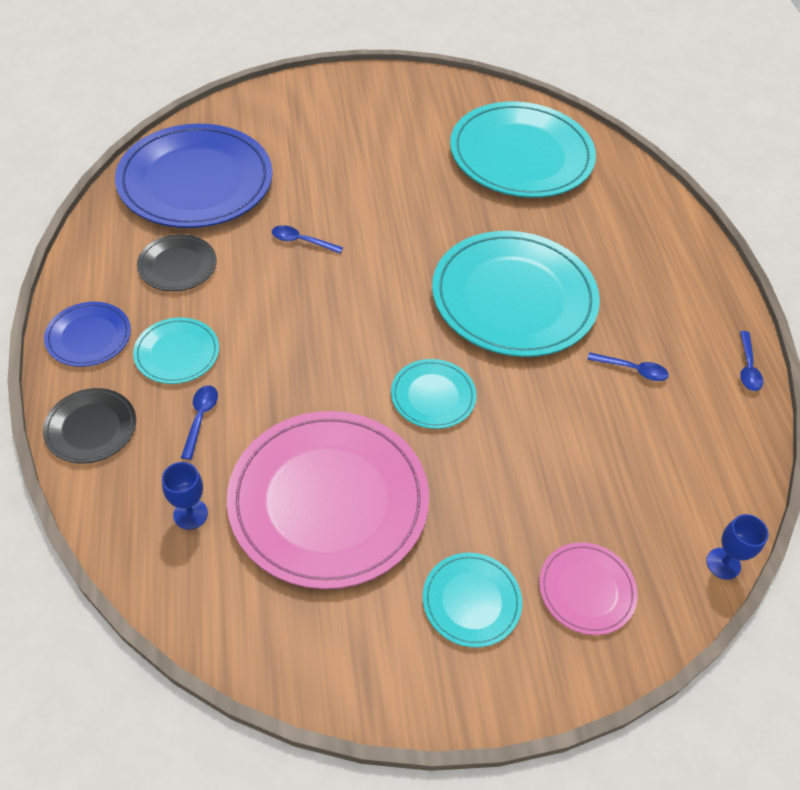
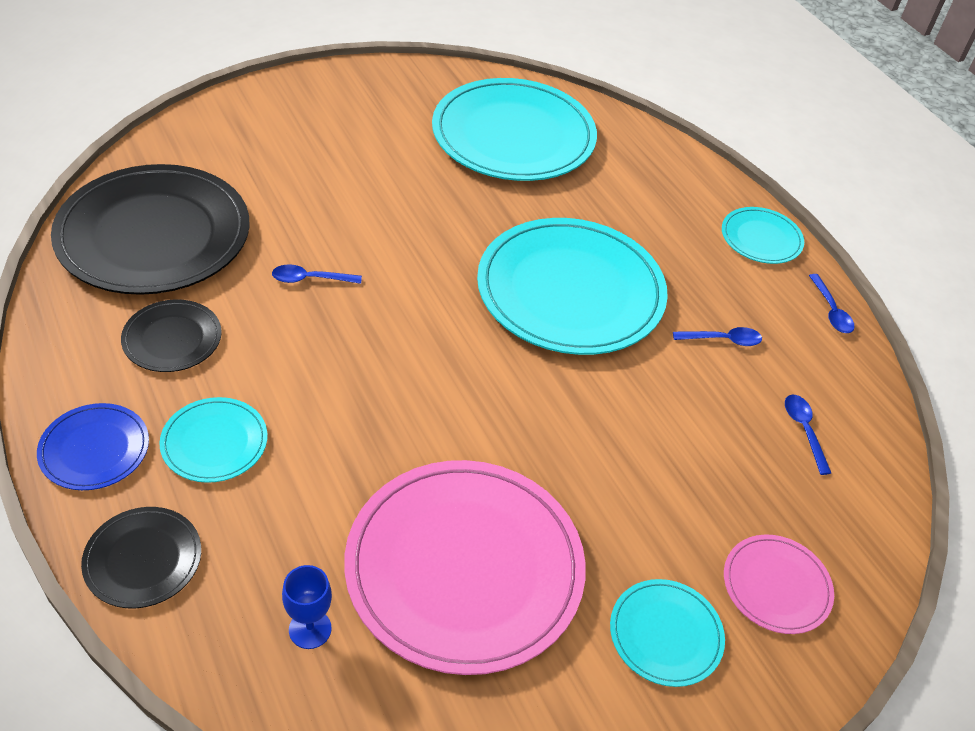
camera: 20 degrees left, 5 degrees down
(195, 181) = (154, 235): blue plate -> black plate
(200, 418) = (275, 513): blue spoon -> blue spoon (804, 430)
(433, 396) = (530, 419): turquoise plate -> turquoise plate (761, 238)
(723, 563) = (894, 519): blue goblet -> none

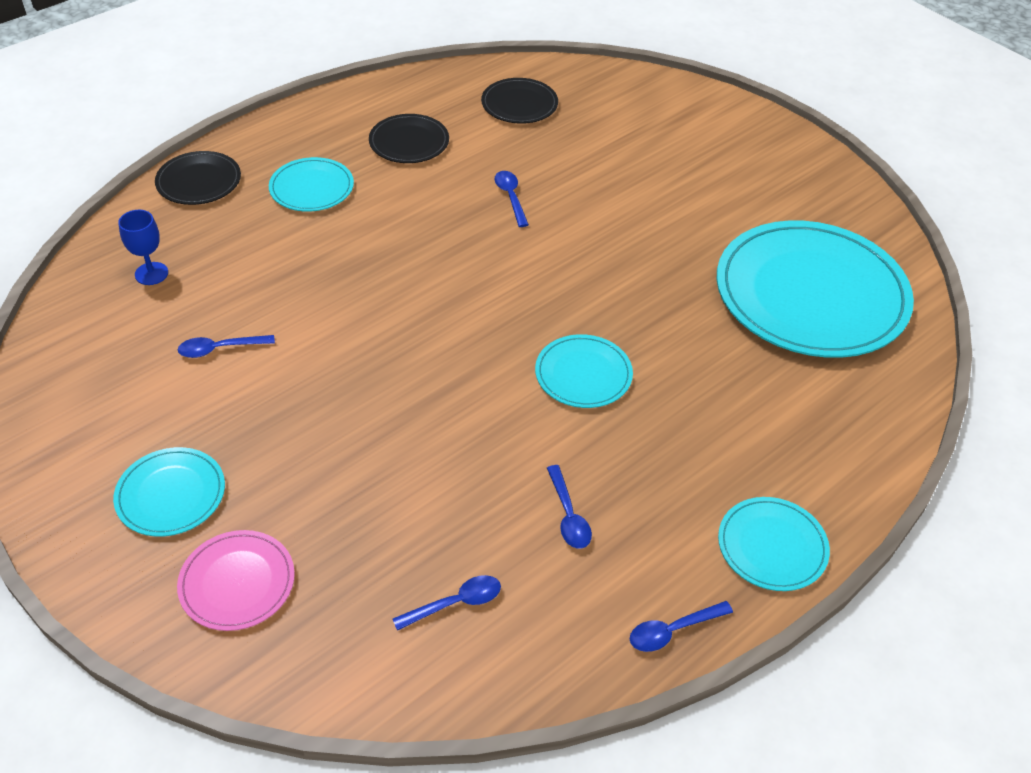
camera: 80 degrees right, 0 degrees up
(94, 449) = (289, 135): blue plate -> none
(154, 235) = (519, 104): black plate -> black plate, size x0.47
(464, 567) = (220, 349): pink plate -> blue spoon
(570, 291) = (583, 374): turquoise plate -> turquoise plate, size x0.47

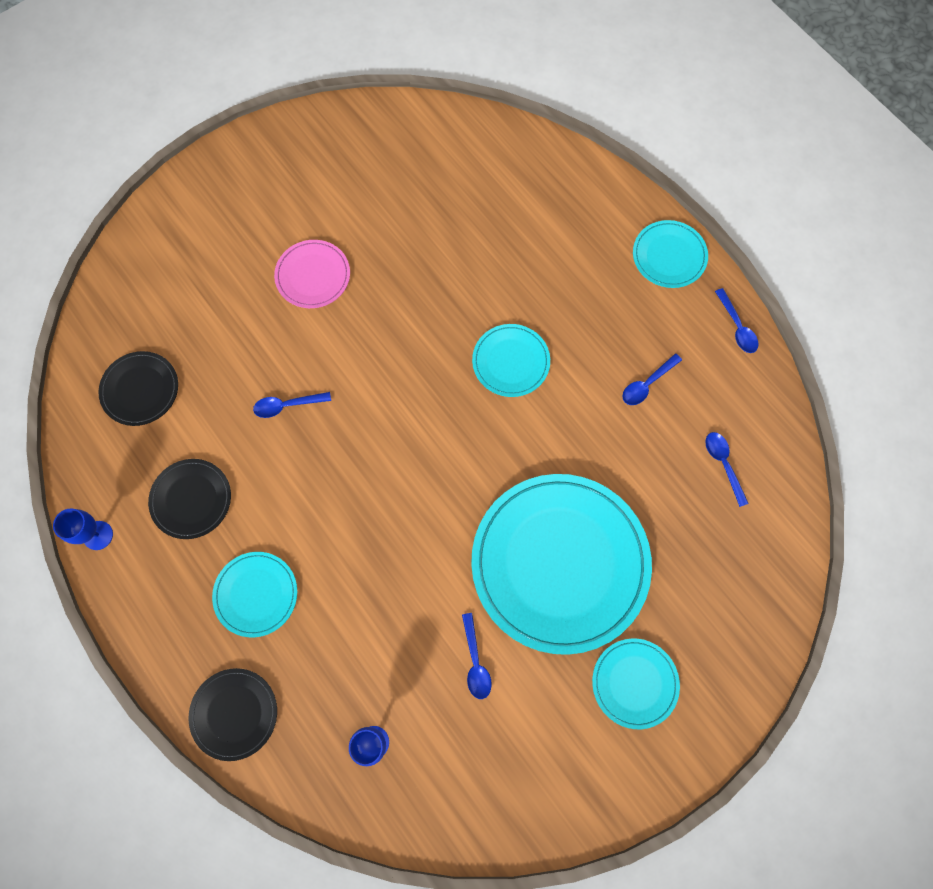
camera: 85 degrees left, 25 degrees up
(237, 582) = (713, 620): pink plate -> pink plate (313, 275)
(375, 92) = (98, 535): none -> blue goblet
(568, 515) = (647, 384): blue spoon -> blue spoon turned 150 degrees clockwise
(811, 294) = (428, 183): turquoise plate -> turquoise plate (560, 563)

